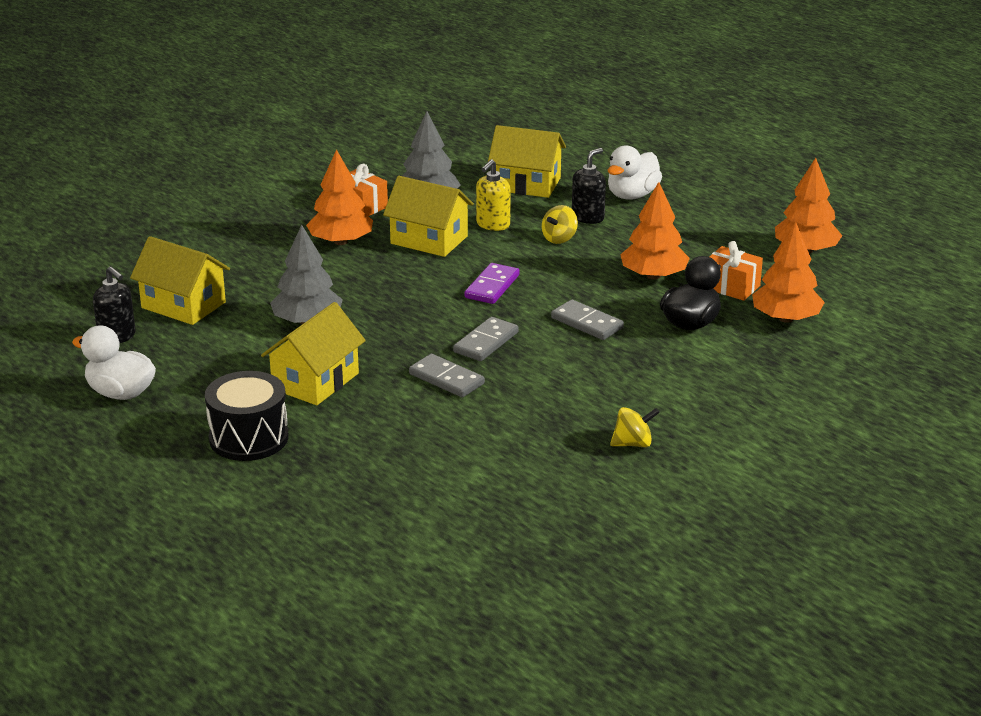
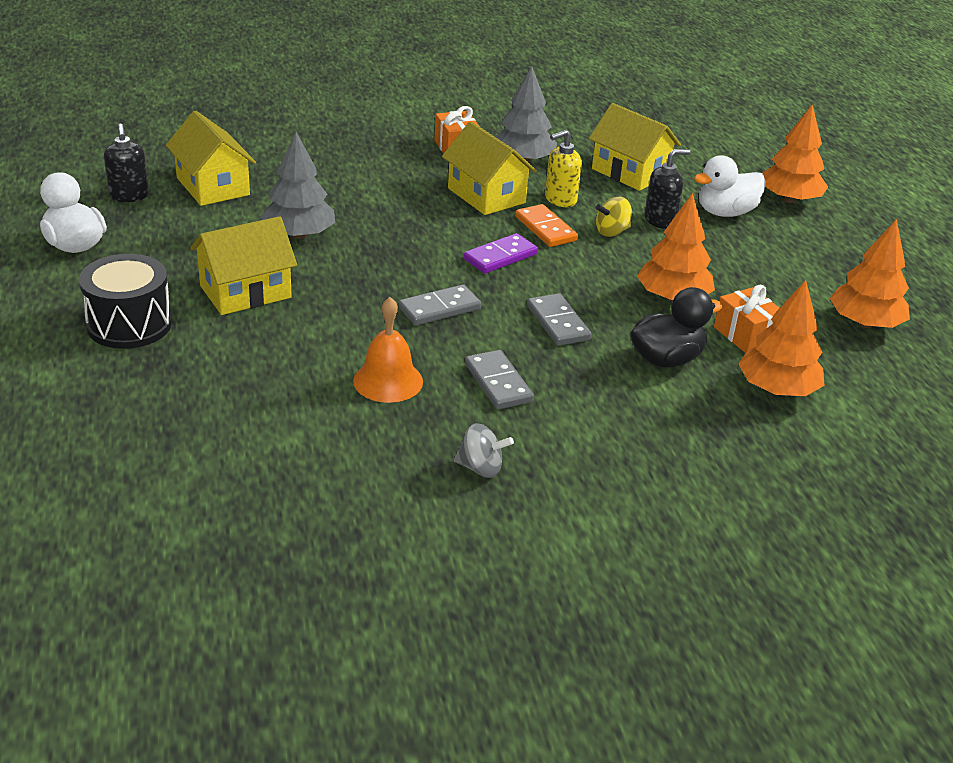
camera: 25 degrees right, 5 degrees up
(340, 241) = (405, 173): orange tree -> orange tree (789, 199)
(446, 379) = (365, 331): grey domino -> grey domino (498, 383)
(503, 408) = (388, 381): none -> orange bell
(505, 252) = (546, 229): none -> orange domino
(633, 444) = (480, 468): yellow spinning top -> grey spinning top

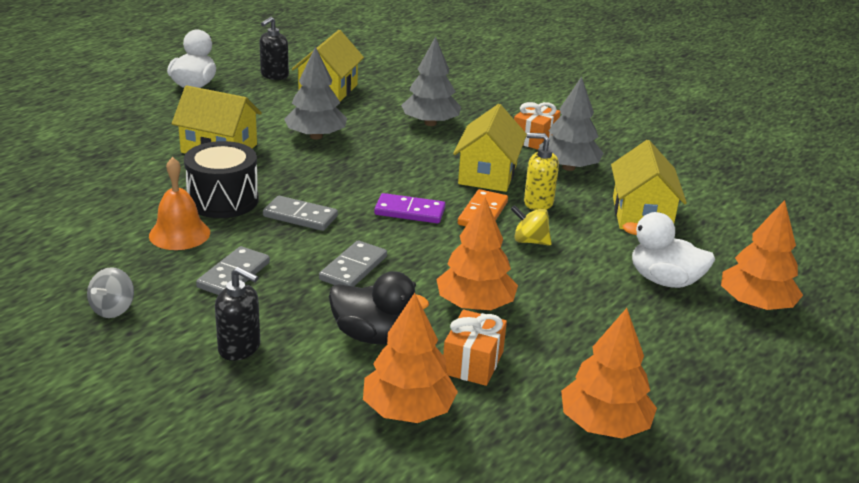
camera: 50 degrees right, 5 degrees down
(129, 324) = (131, 132): black drum -> black drum (223, 200)
(359, 174) = (430, 123): none -> grey tree
(480, 468) = (113, 309): grey spinning top -> grey spinning top turned 45 degrees clockwise
(660, 220) = (590, 255): black soap dispenser -> black soap dispenser (240, 348)

